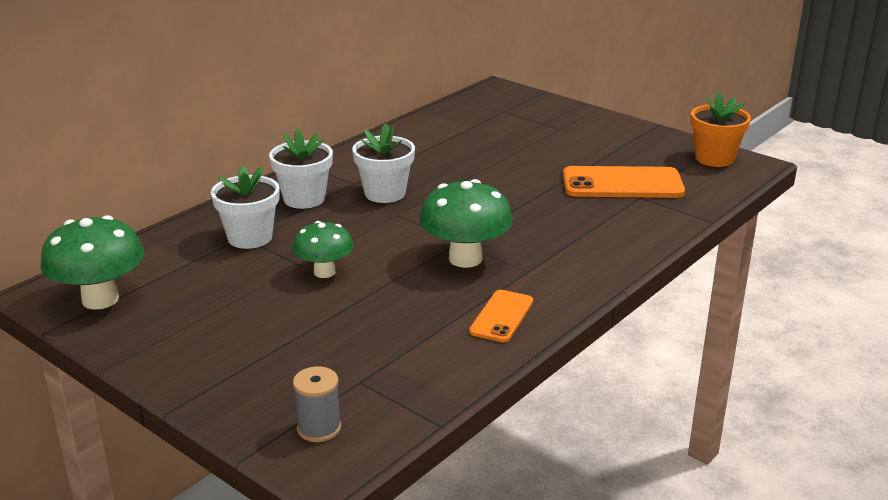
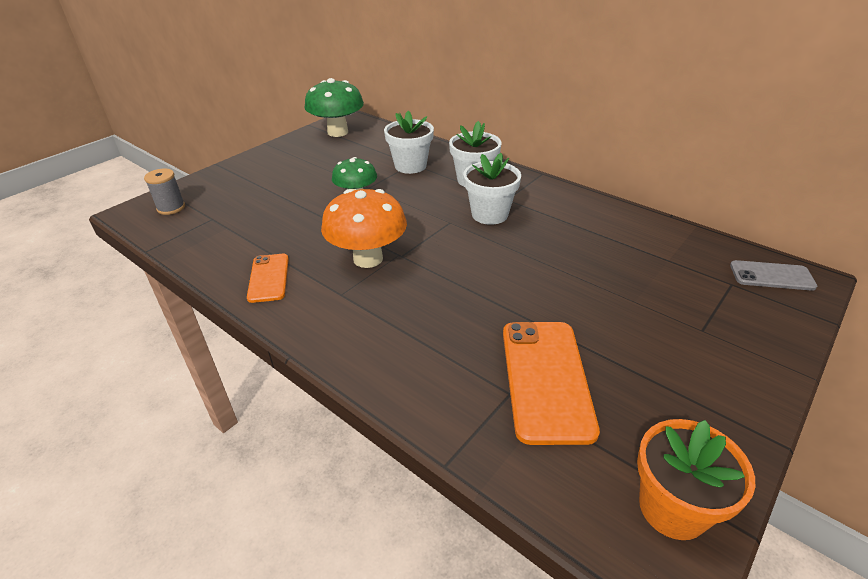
camera: 90 degrees right, 10 degrees up
(465, 259) = (368, 258): green mushroom -> orange mushroom
(494, 98) = (771, 276): none -> grey phone
(501, 316) = (269, 278): orange phone -> orange phone turned 60 degrees clockwise

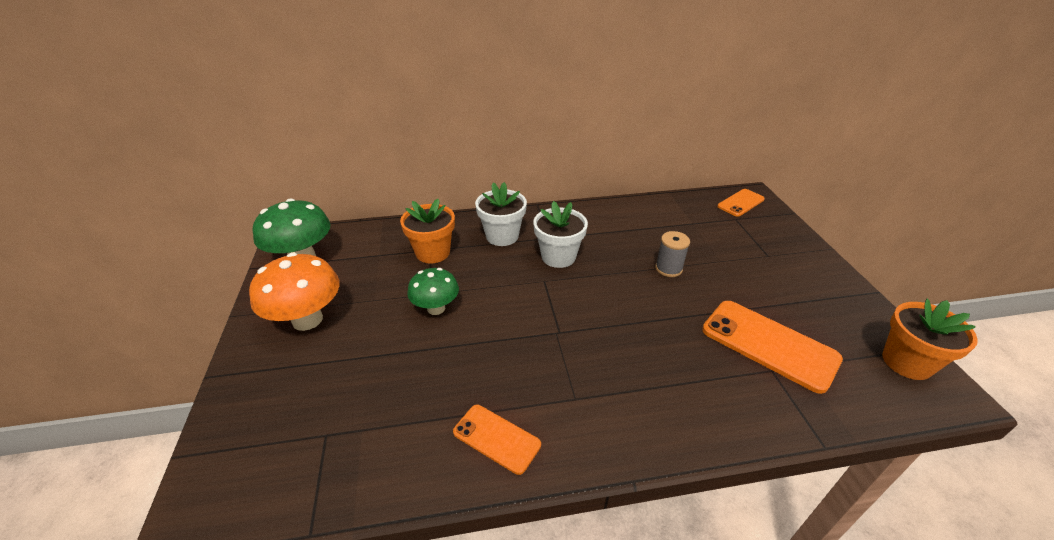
camera: 50 degrees left, 0 degrees up
(171, 208) = (246, 464): grey spool -> grey spool (668, 269)
(368, 258) = (541, 353): orange mushroom -> orange mushroom (307, 320)
(410, 166) = (433, 252): white flower pot -> orange flower pot
(771, 276) = (740, 203): grey phone -> orange phone

